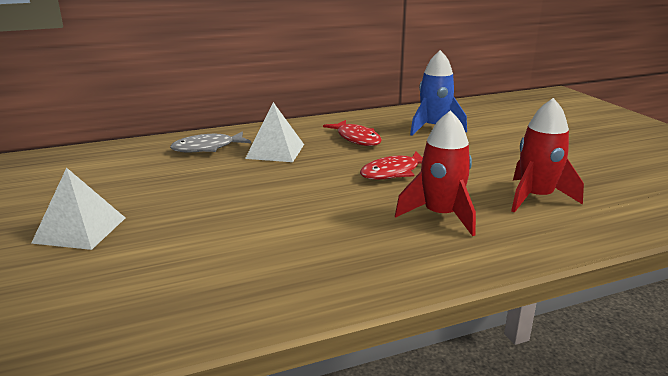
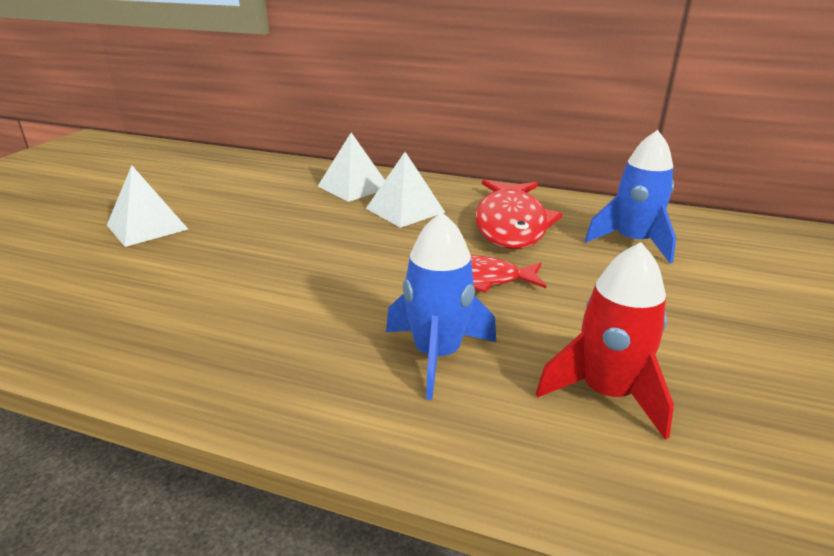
camera: 40 degrees right, 5 degrees up
(207, 148) = (354, 187): grey fish -> white pyramid
(356, 139) = (511, 224): red fish -> red fish, size x1.64
(440, 216) = (437, 355): red rocket -> blue rocket

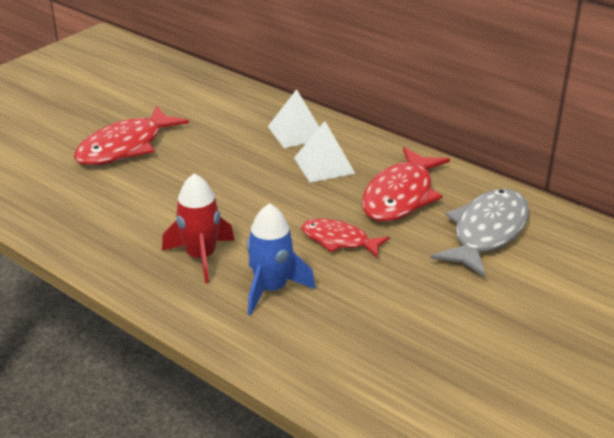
camera: 20 degrees right, 5 degrees up
(147, 227) = (125, 147): white pyramid -> red fish
(606, 393) = (359, 336): red rocket -> red rocket (201, 257)
(632, 242) = (486, 232): blue rocket -> grey fish

